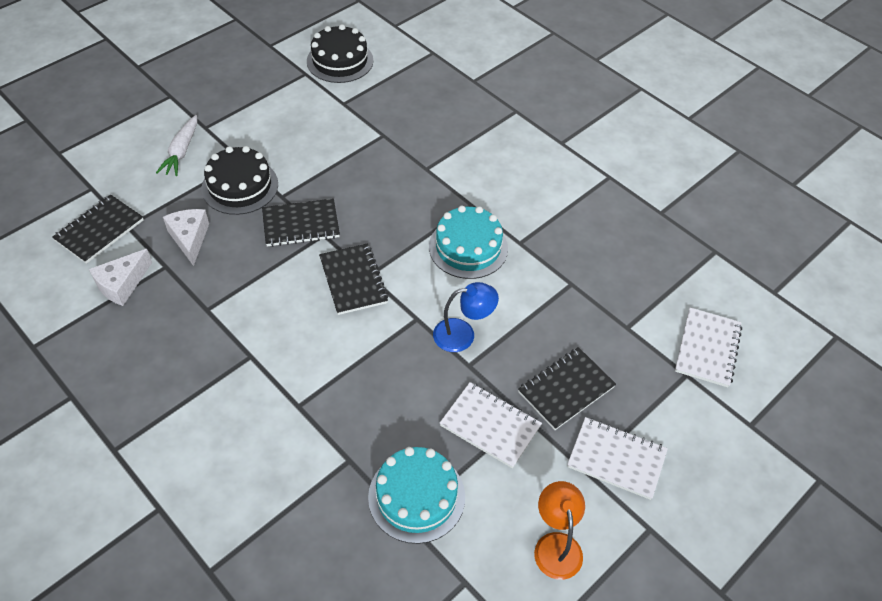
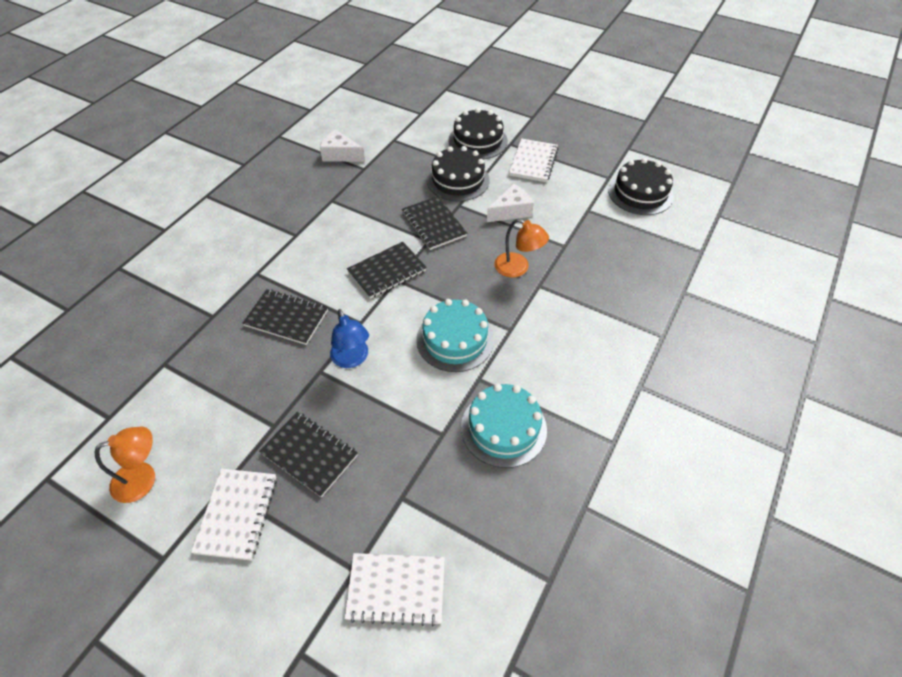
camera: 75 degrees right, 0 degrees up
(99, 230) = (384, 129): black notebook -> black notebook (286, 318)
(181, 151) = (478, 141): white carrot -> black cake
(189, 238) = (394, 171): white cheese -> white cheese (511, 211)
(397, 176) = (518, 268): none -> orange lamp
(416, 496) = (184, 366): turquoise cake -> turquoise cake (503, 428)
(490, 426) = (258, 402): white notebook -> white notebook (533, 162)

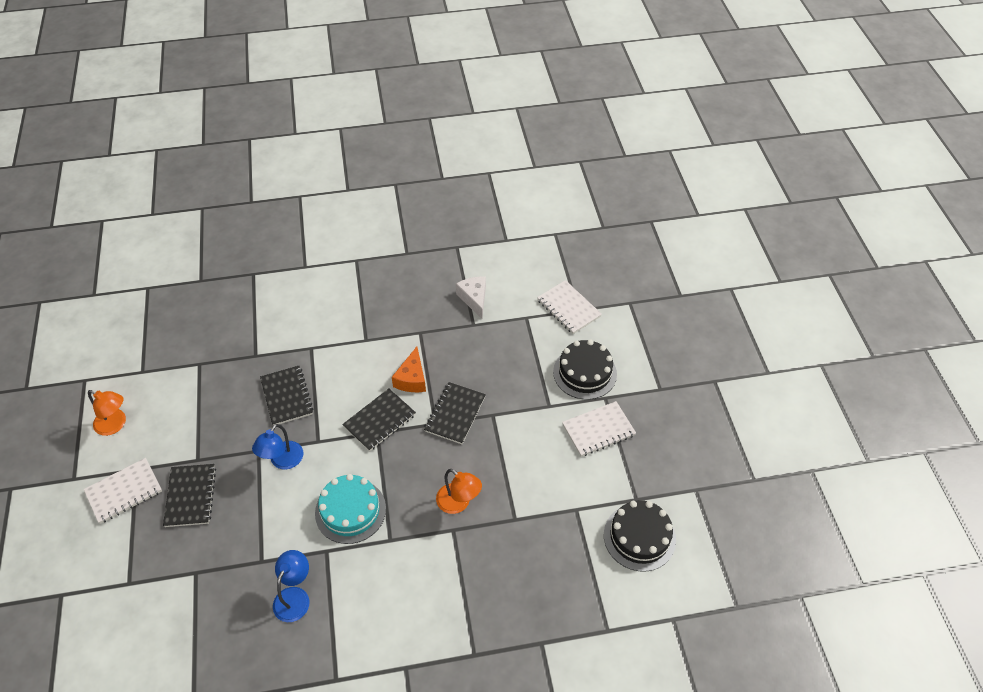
camera: 50 degrees right, 0 degrees up
(370, 229) = (412, 379): none -> orange cheese
(387, 271) = (379, 421): black notebook -> black notebook turned 60 degrees counterclockwise
(396, 589) = (131, 616): white notebook -> white notebook (568, 308)
(458, 180) = (521, 393): black cake -> none
(503, 428) = (295, 596): turquoise cake -> blue lamp
(511, 211) = (520, 455): white cheese -> none
(518, 268) = (458, 503): orange lamp -> orange lamp turned 45 degrees counterclockwise

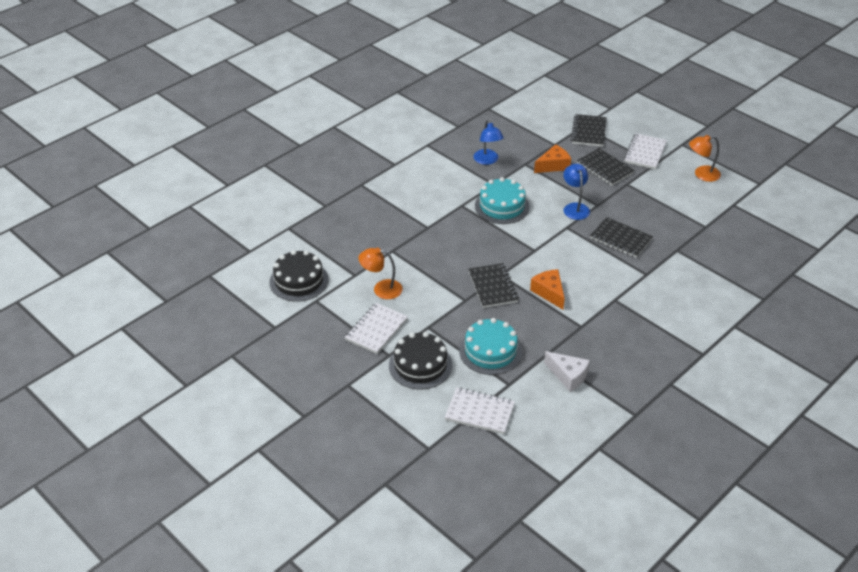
camera: 145 degrees right, 10 degrees down
(235, 537) = (553, 165): none -> orange cheese
(379, 421) = (541, 257): black notebook -> black notebook (589, 132)
(458, 503) = (437, 241): orange lamp -> orange lamp (381, 289)
(515, 352) = (490, 351): none -> turquoise cake

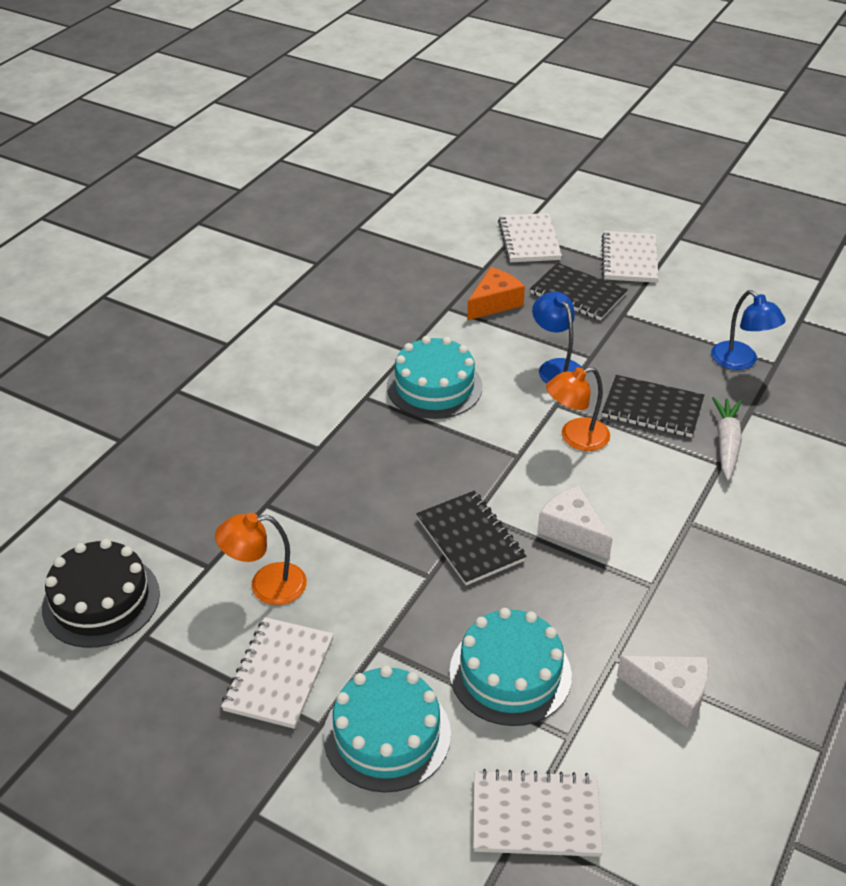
camera: 15 degrees left, 0 degrees up
(420, 365) = (387, 734): black cake -> turquoise cake
(487, 160) = (383, 312): blue lamp -> blue lamp (740, 361)
(549, 292) = (572, 531): orange cheese -> white cheese
(589, 132) = (529, 240): black notebook -> white notebook
(654, 264) = (726, 443): none -> white carrot
(701, 174) = (730, 279): orange lamp -> orange lamp (575, 438)

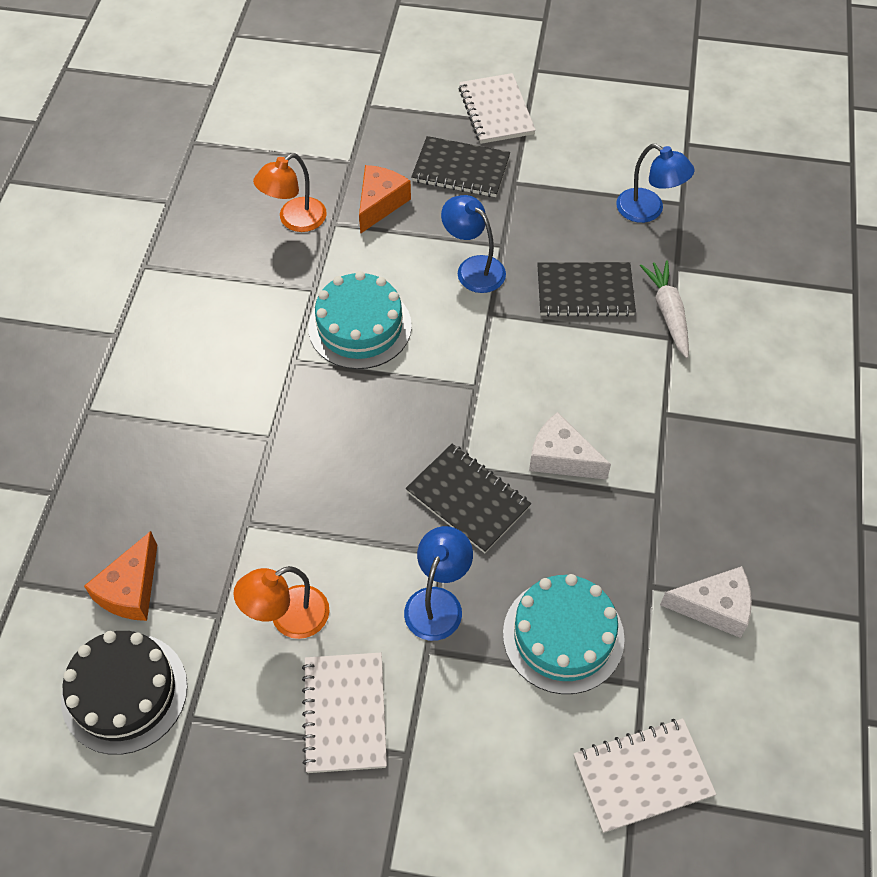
camera: 20 degrees left, 15 degrees up
(146, 526) = (131, 590): none -> orange cheese
(387, 734) = (475, 741): turquoise cake -> none
(405, 612) = (438, 602): none -> blue lamp
(529, 240) = (385, 112): white notebook -> none
(575, 438) = (524, 348): orange lamp -> orange lamp (294, 220)

